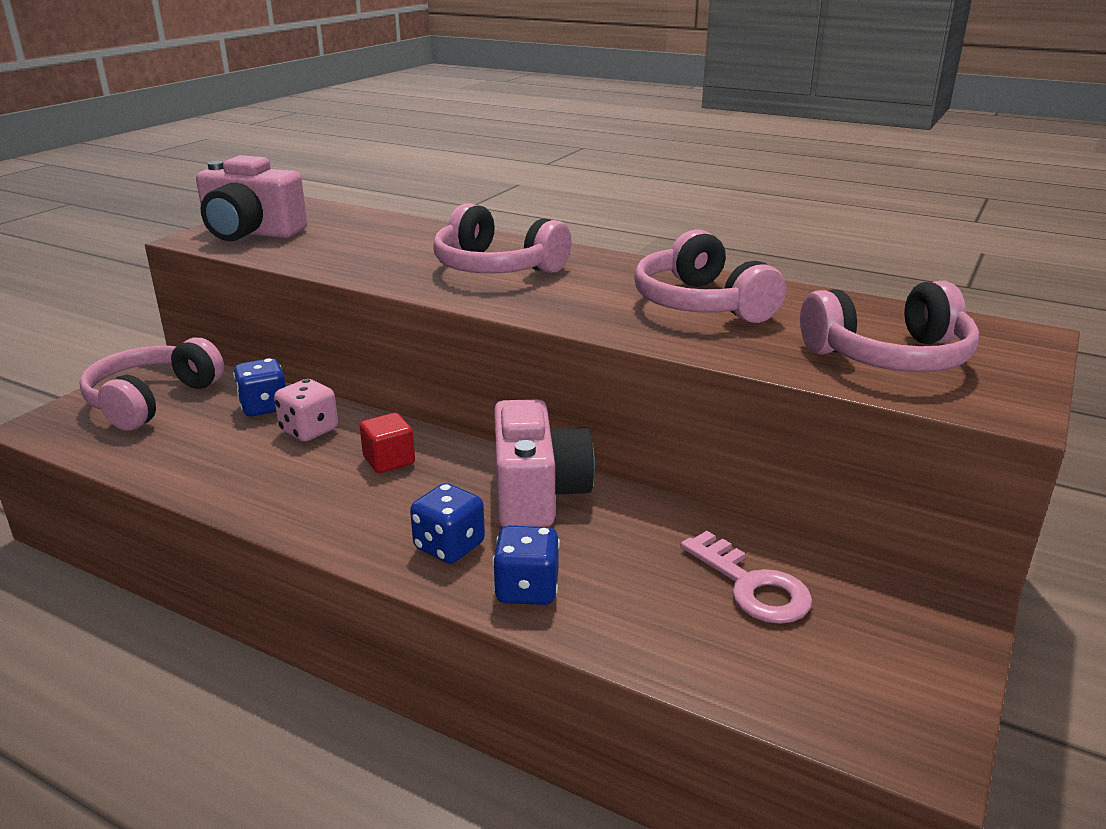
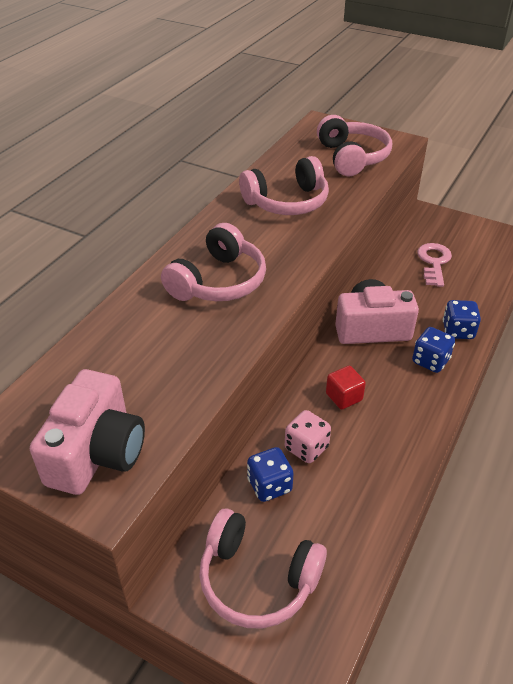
camera: 90 degrees left, 15 degrees up
(751, 586) = (434, 262): pink key -> pink key turned 45 degrees counterclockwise

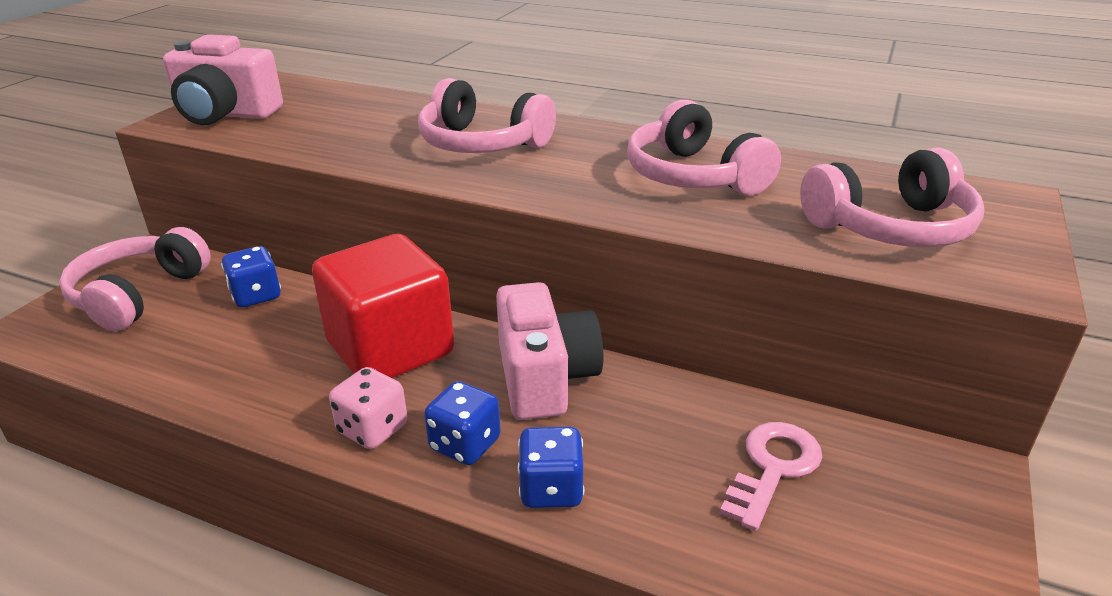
camera: 85 degrees right, 10 degrees down
(306, 448) = (305, 320): pink dice -> pink dice (373, 429)
(344, 397) = (390, 349): red cube -> red cube, size x2.37
(434, 262) = (772, 468): pink key -> pink key turned 60 degrees counterclockwise

